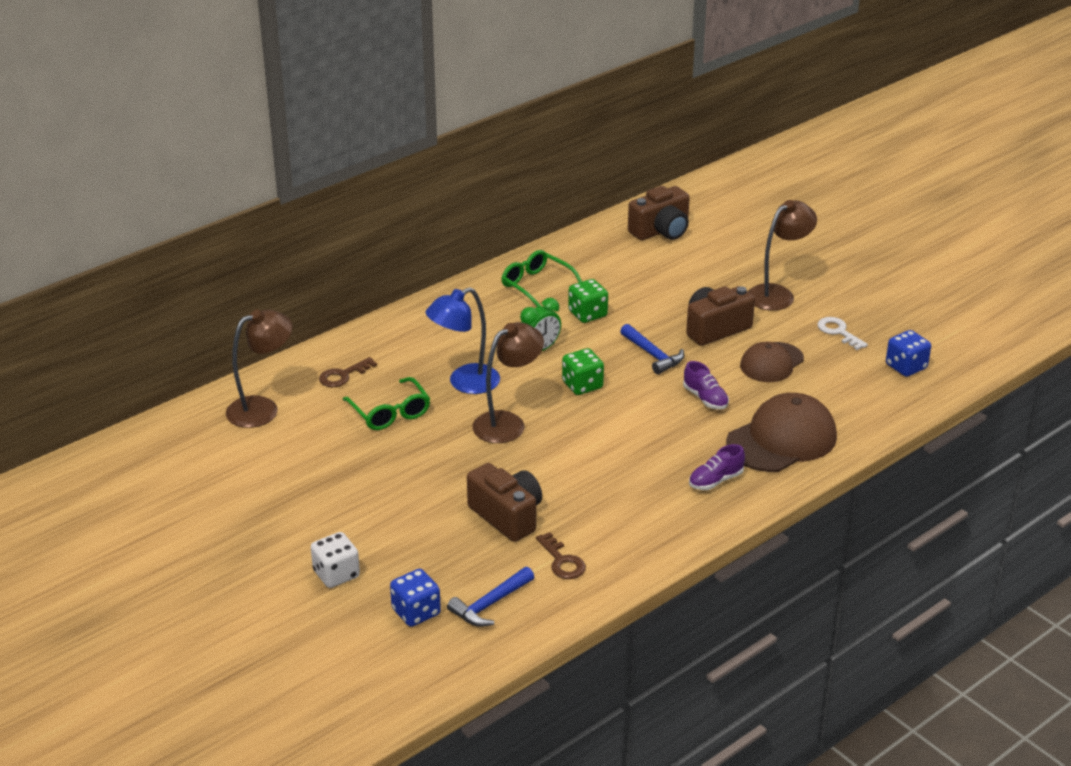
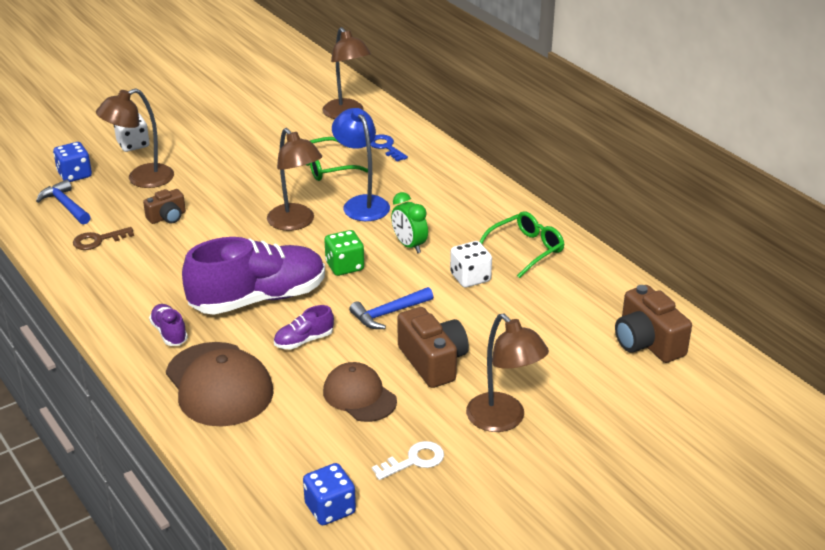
camera: 95 degrees right, 0 degrees up
(343, 375) = (385, 147): brown key -> blue key
(424, 551) = (141, 179): none -> brown lamp
(507, 516) = (167, 217): brown camera -> brown camera, size x0.59
(587, 314) = (470, 278): green dice -> white dice
(647, 432) = (258, 299): none -> purple shoe

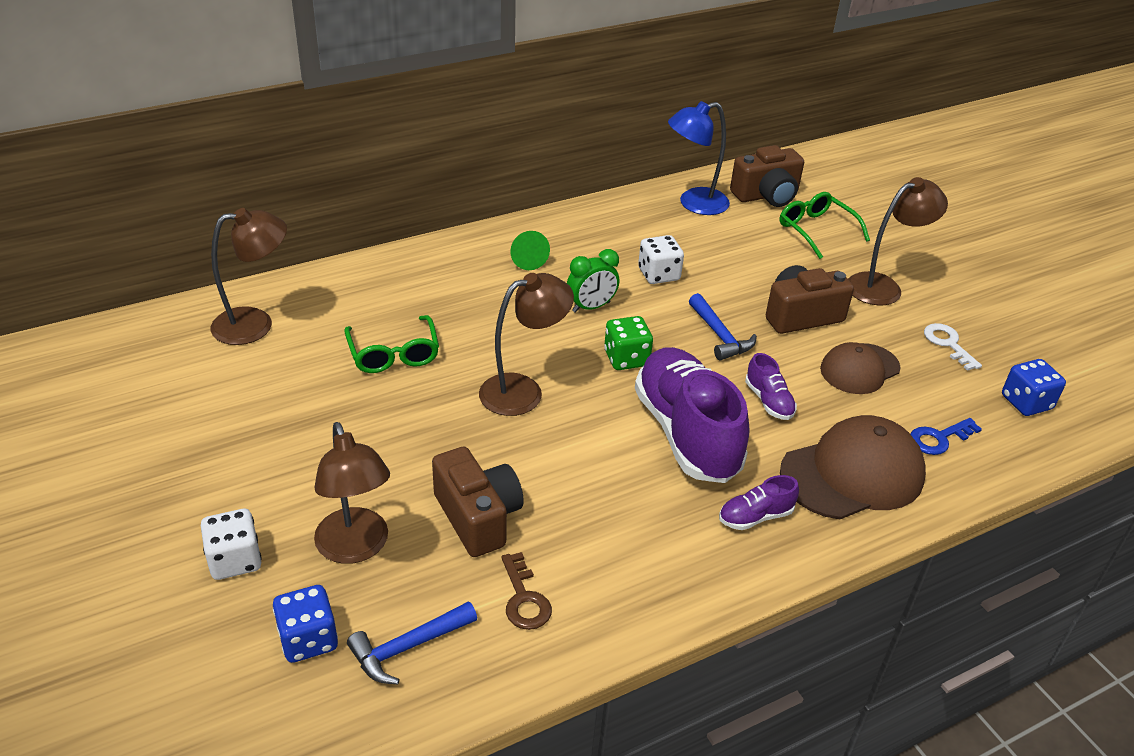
camera: 85 degrees left, 5 degrees up
(167, 217) = (478, 517): brown camera -> brown camera, size x1.68
(362, 203) = (492, 333): blue lamp -> blue lamp (694, 204)
(385, 147) = (361, 300): blue key -> blue key (939, 438)
(469, 209) = (526, 258): none -> green cone
(525, 250) = (612, 234): green glasses -> green glasses (816, 230)

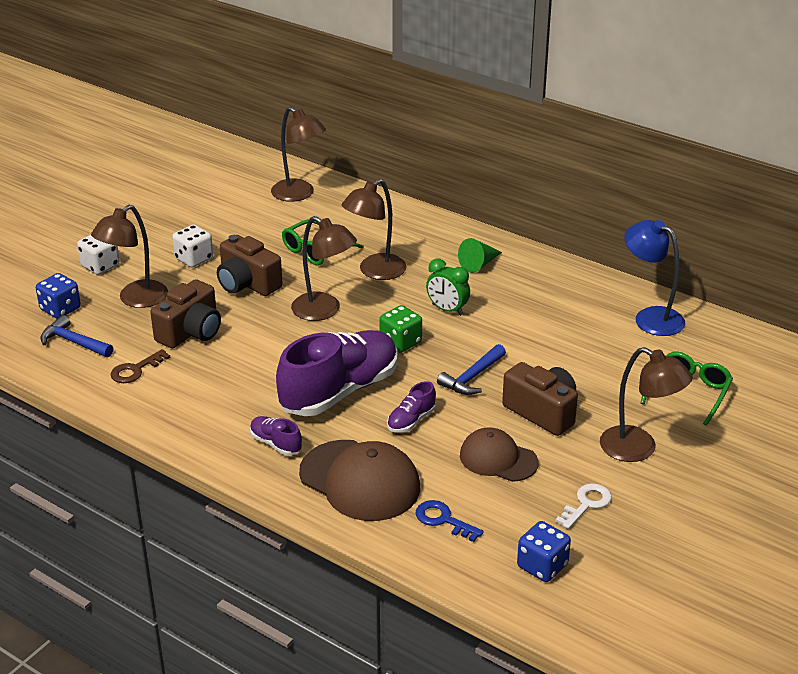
camera: 65 degrees right, 5 degrees down
(477, 327) = (375, 271): none -> brown lamp
(658, 274) = (523, 328): white dice -> white dice (194, 259)
(766, 195) = (714, 352): brown camera -> brown camera (247, 284)

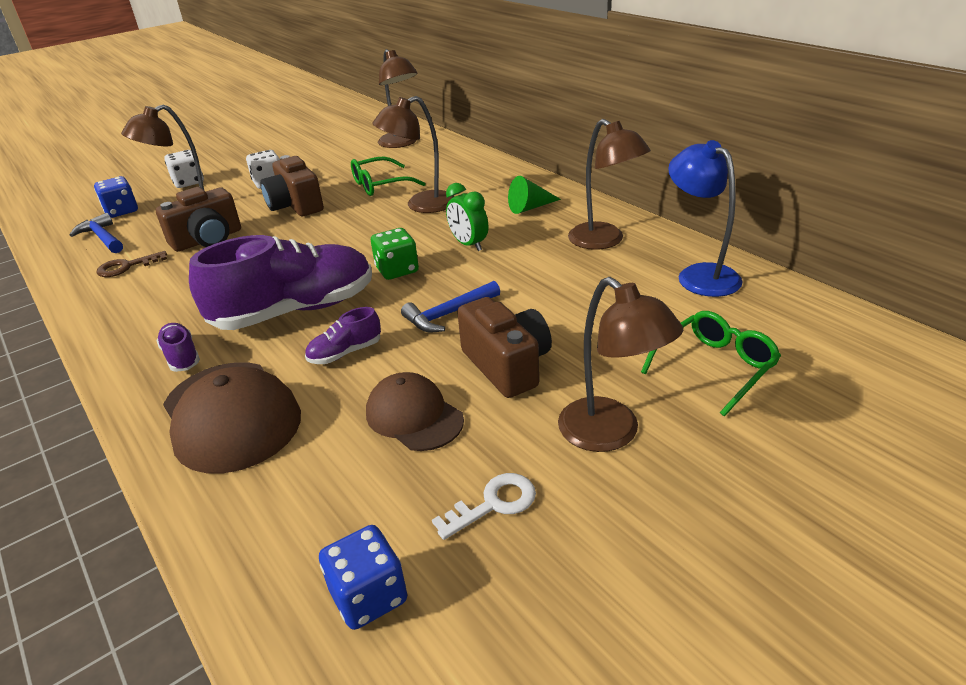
camera: 20 degrees right, 0 degrees up
(324, 311) = (345, 234): brown lamp -> brown lamp (604, 241)
(443, 520) = (286, 488): blue key -> none

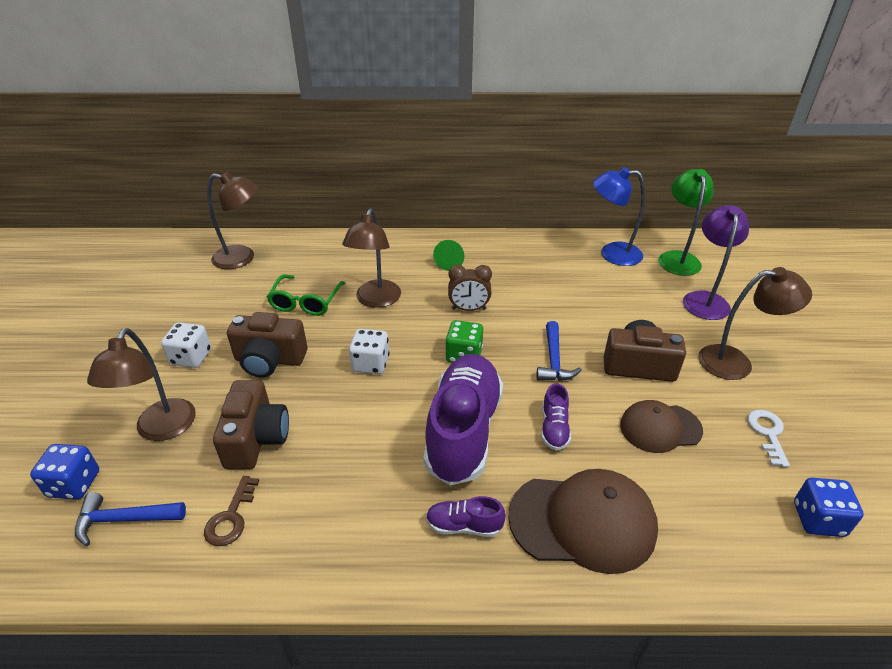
camera: 55 degrees left, 5 degrees up
(188, 182) = (88, 408): white dice -> white dice (371, 364)
(468, 244) = (469, 309): green clock -> brown clock
(604, 241) = (535, 260): brown lamp -> none
(715, 367) = (705, 299): green glasses -> purple lamp
(775, 317) = (677, 258): none -> green lamp

